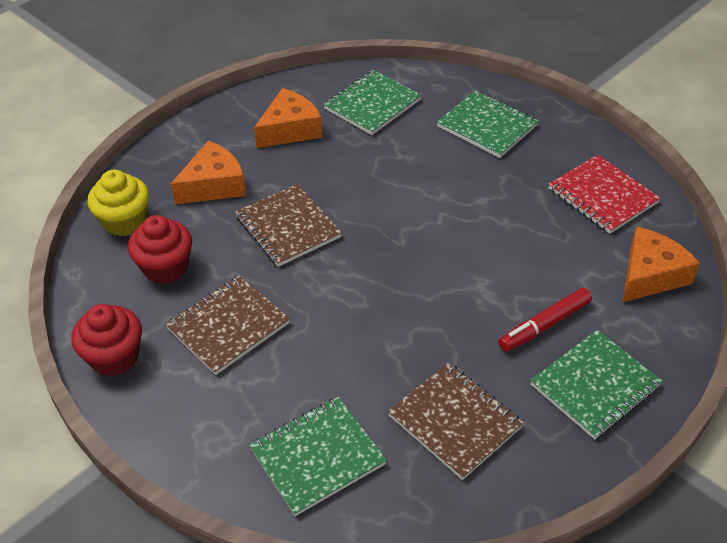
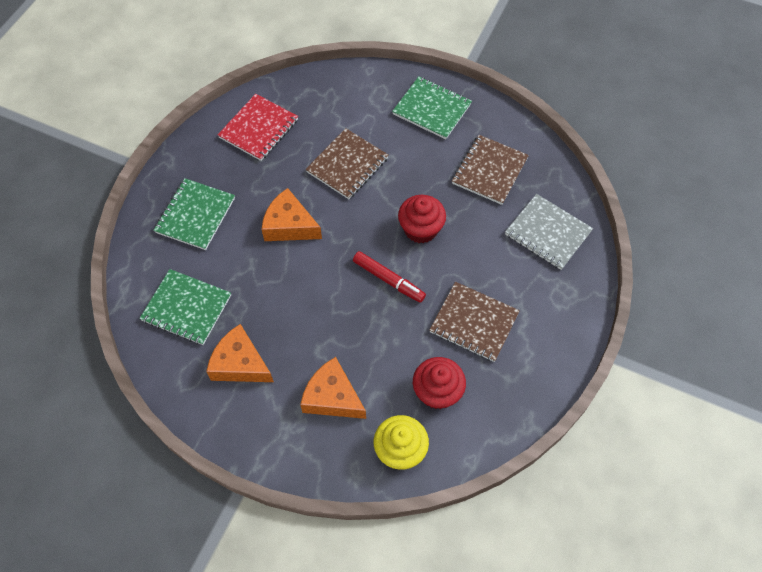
camera: 110 degrees left, 15 degrees up
(114, 357) = (533, 386): red cupcake -> red cupcake (420, 229)
(288, 227) = (362, 320): brown notebook -> brown notebook (347, 165)
(317, 456) = (547, 233): green notebook -> grey notebook
(544, 325) = (395, 141): red marker -> red marker (388, 280)
(650, 275) = (329, 94): orange cheese -> orange cheese (289, 225)

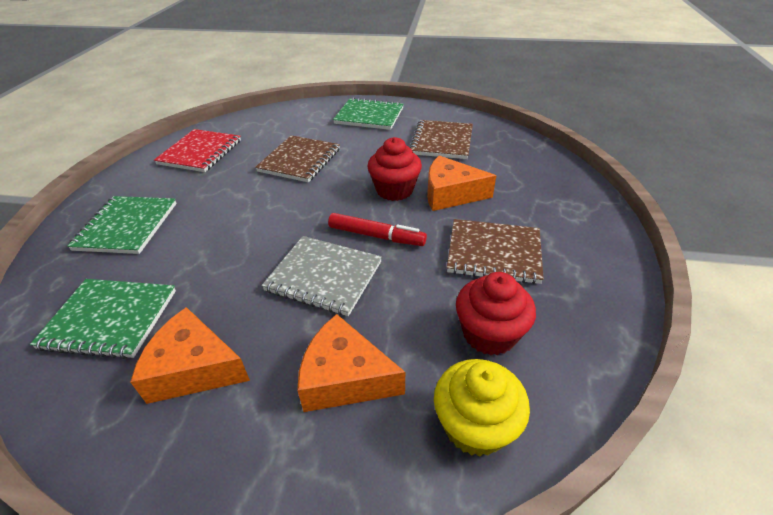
camera: 15 degrees left, 20 degrees down
(289, 225) = (245, 214): orange cheese -> orange cheese (450, 194)
(547, 233) = (523, 170): grey notebook -> grey notebook (324, 276)

